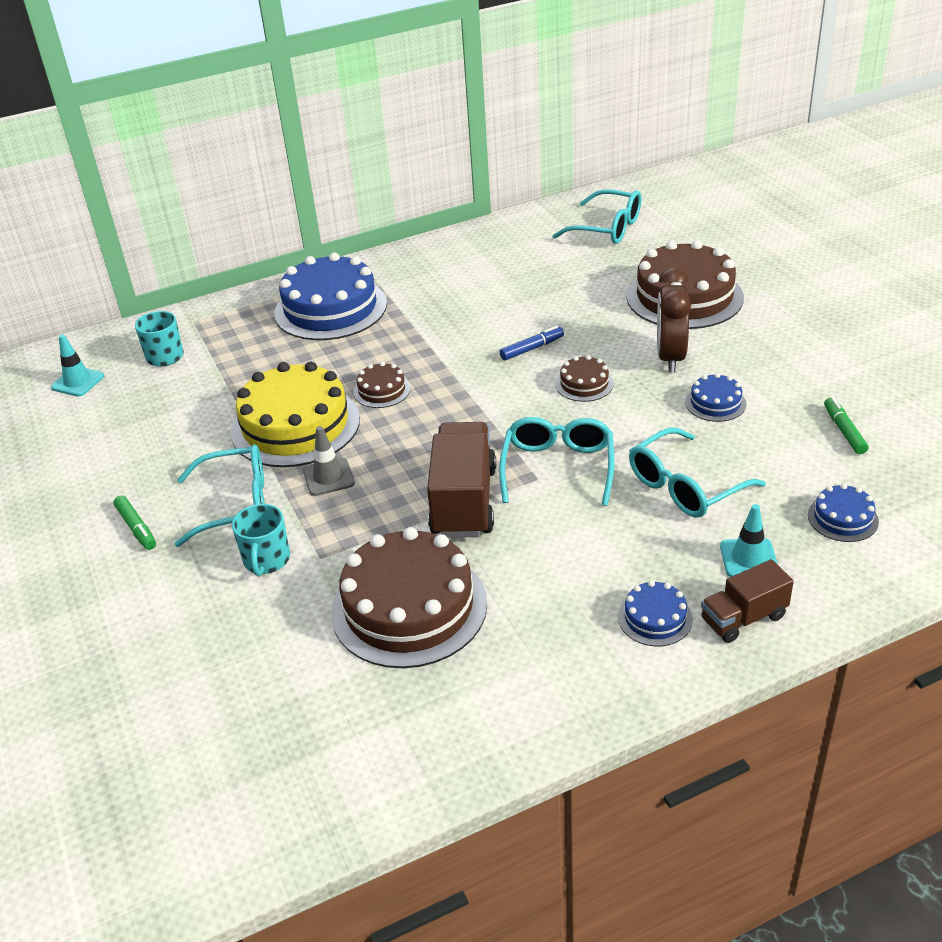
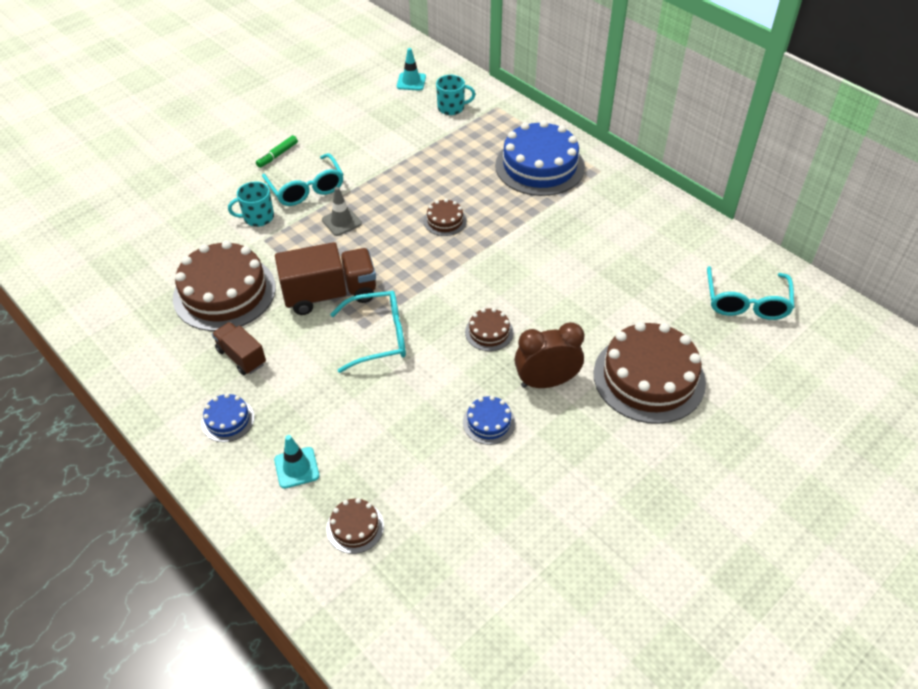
camera: 70 degrees right, 10 degrees up
(295, 425) = (392, 190): yellow cake -> none
(532, 348) = (527, 291): blue marker -> none
(685, 486) = (373, 417): turquoise glasses -> none
(743, 618) = (233, 471): brown truck -> brown truck (241, 357)
(842, 518) = (355, 527): blue cake -> brown cake
(844, 431) = (475, 521): green marker -> none

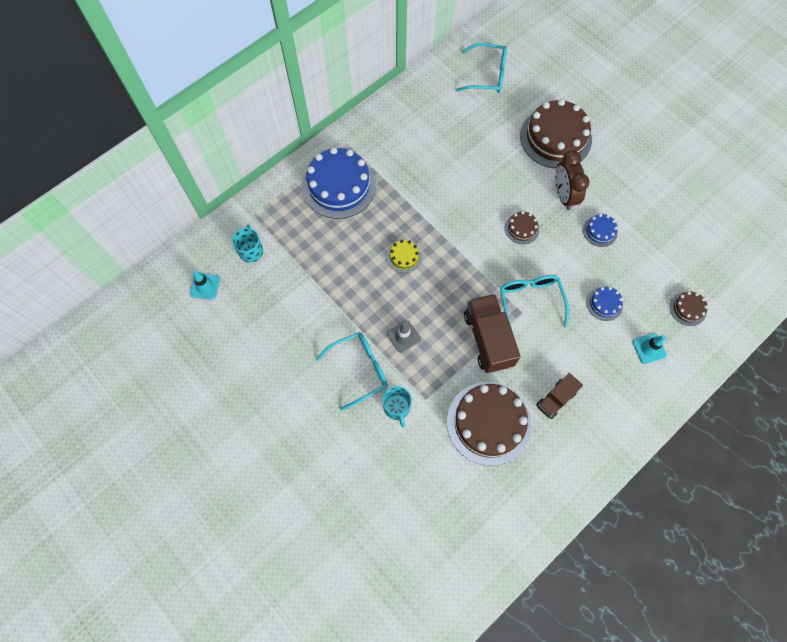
camera: 90 degrees left, 20 degrees up
(228, 420) = (614, 400): blue cake -> blue cake (604, 304)
(277, 155) = (309, 401): green marker -> none
(445, 221) = (404, 257): brown cake -> yellow cake

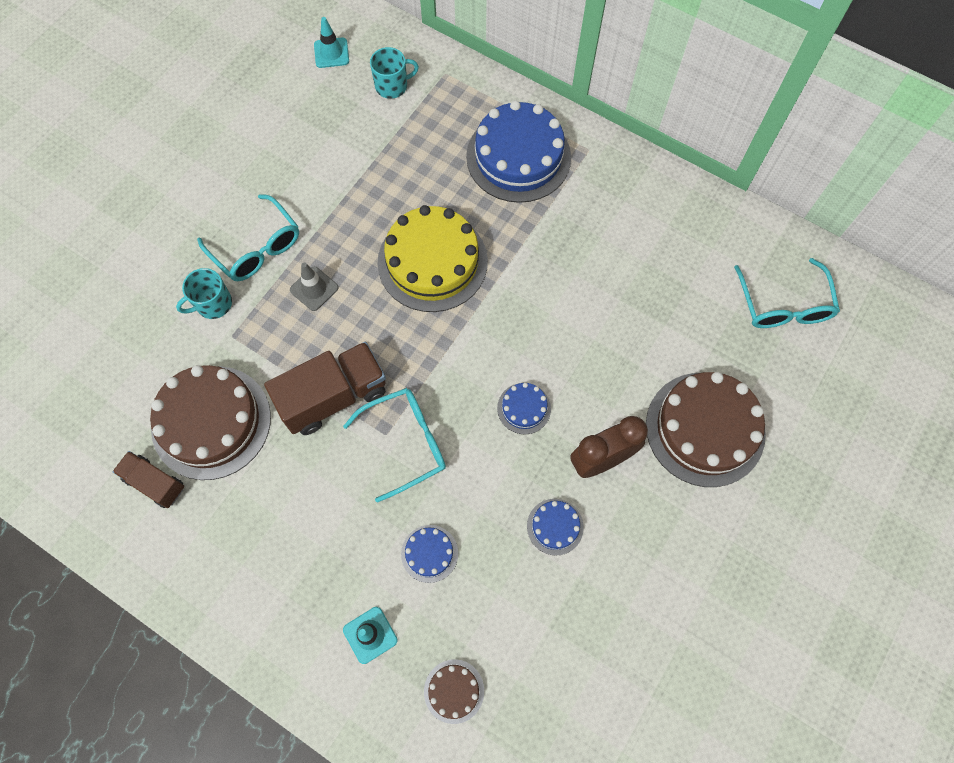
camera: 75 degrees right, 0 degrees up
(404, 257) = (432, 262): yellow cake -> yellow cake, size x2.19
(521, 228) = (524, 408): brown cake -> blue cake
(555, 399) = (261, 506): brown truck -> brown truck (155, 483)

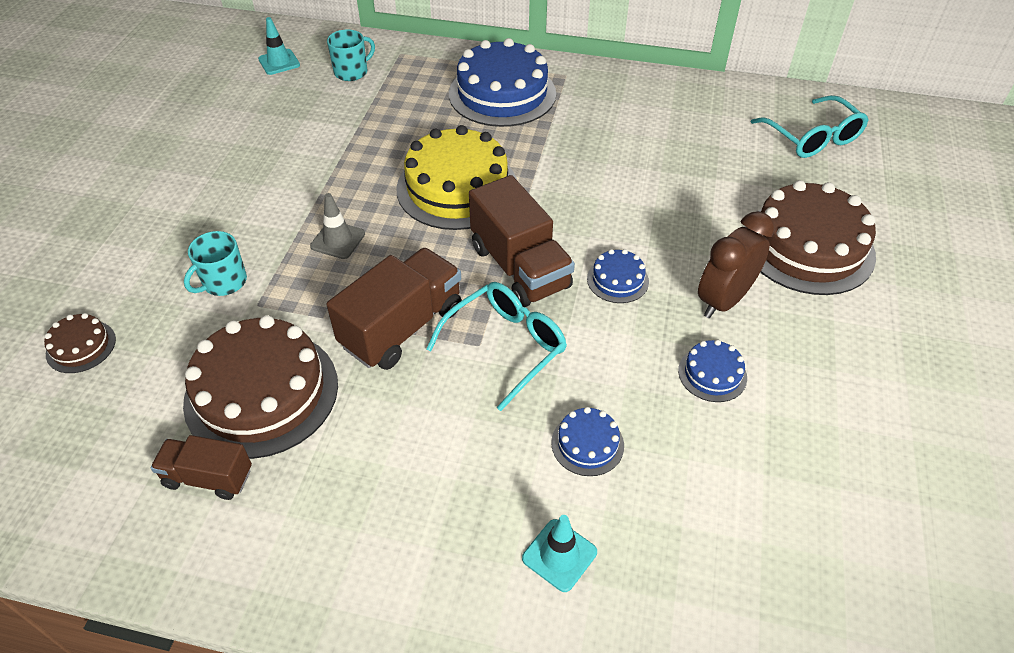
camera: 20 degrees left, 20 degrees down
(257, 248) = (258, 222): turquoise glasses -> none
(449, 368) = (520, 267): none -> brown truck
(454, 691) = (695, 582): brown cake -> brown cake (81, 346)

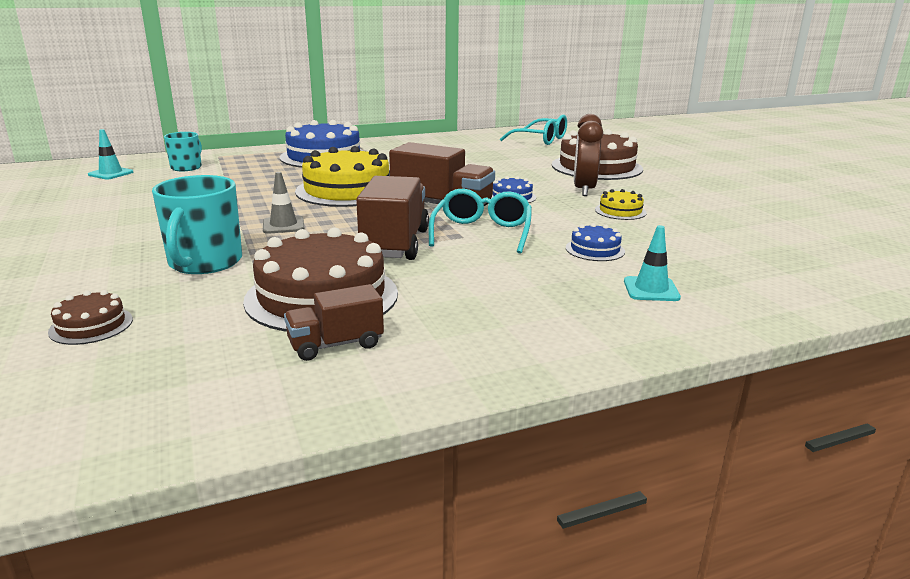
camera: 35 degrees left, 25 degrees down
(224, 282) = (205, 262): turquoise mug -> turquoise mug, size x1.63
(712, 374) = (620, 211): blue cake -> yellow cake

